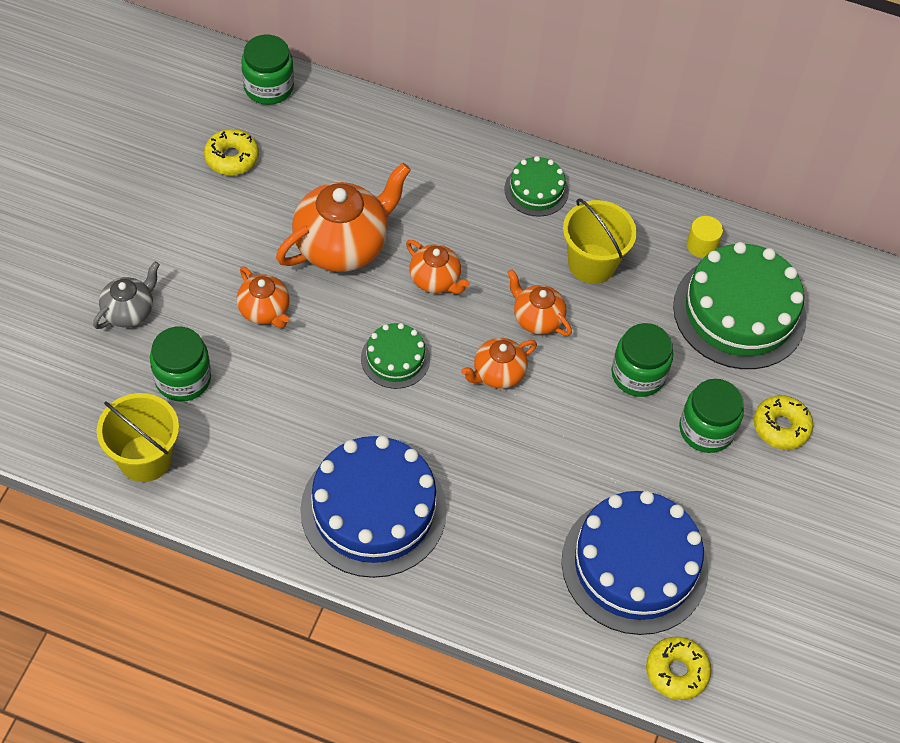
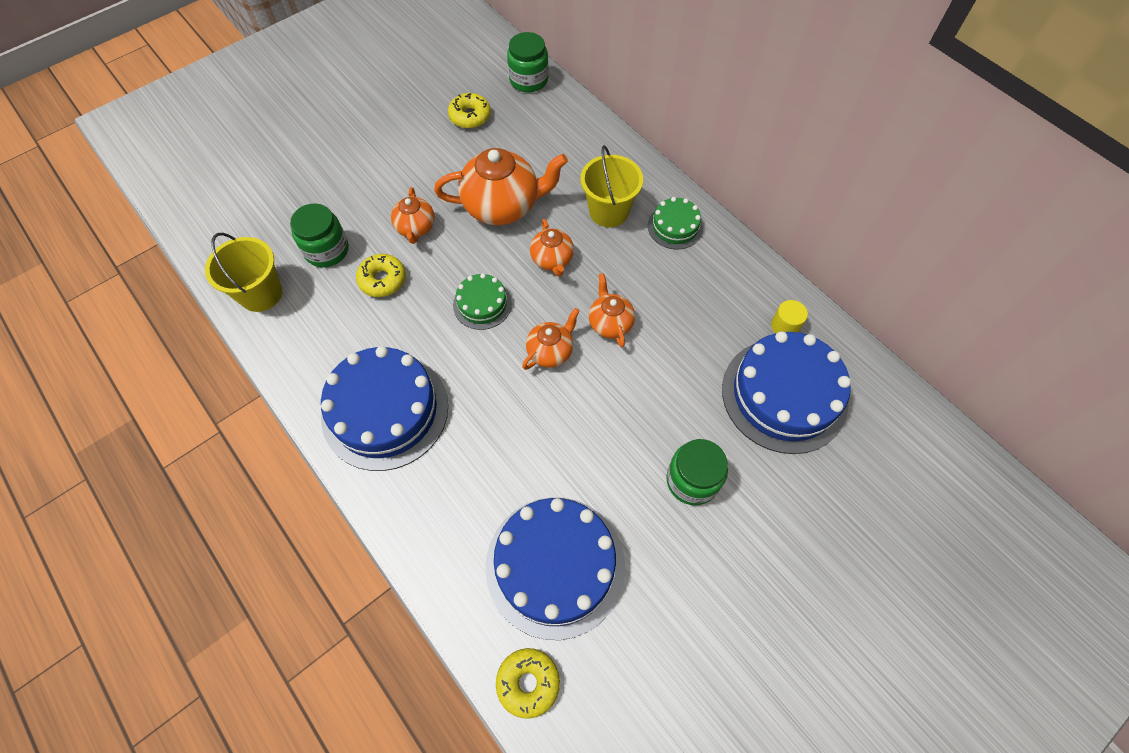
camera: 35 degrees right, 5 degrees up
(129, 311) = (327, 189): grey teapot -> none
(497, 373) = (550, 351): orange teapot -> orange teapot turned 135 degrees clockwise
(592, 264) = (682, 300): yellow bucket -> yellow bucket (608, 211)
(638, 374) = (663, 406): green jar -> none
(739, 312) = (784, 395): green cake -> blue cake
(781, 427) = (761, 511): yellow donut -> yellow donut (382, 280)

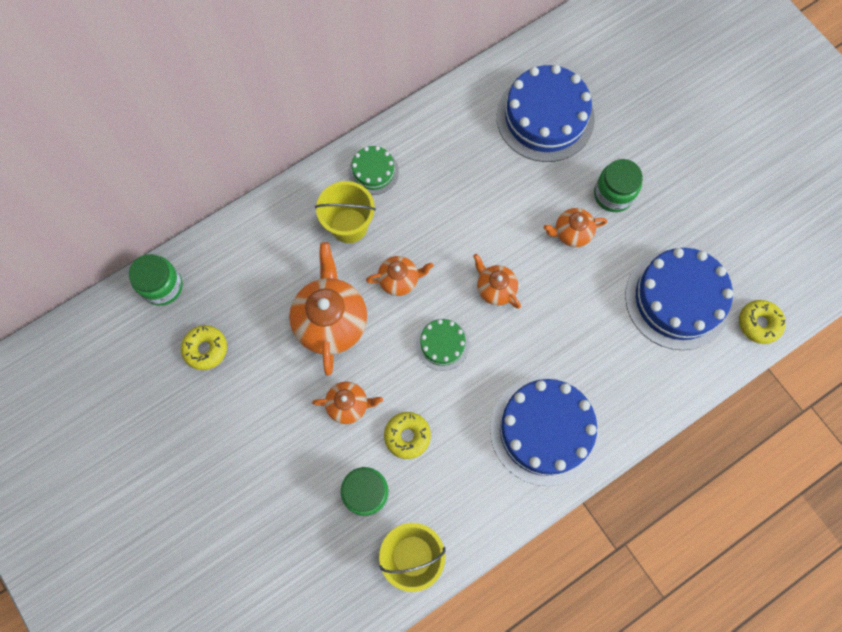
camera: 85 degrees left, 10 degrees up
(610, 323) = (470, 238): orange teapot -> orange teapot (571, 233)
(785, 326) = (483, 104): yellow cylinder -> none

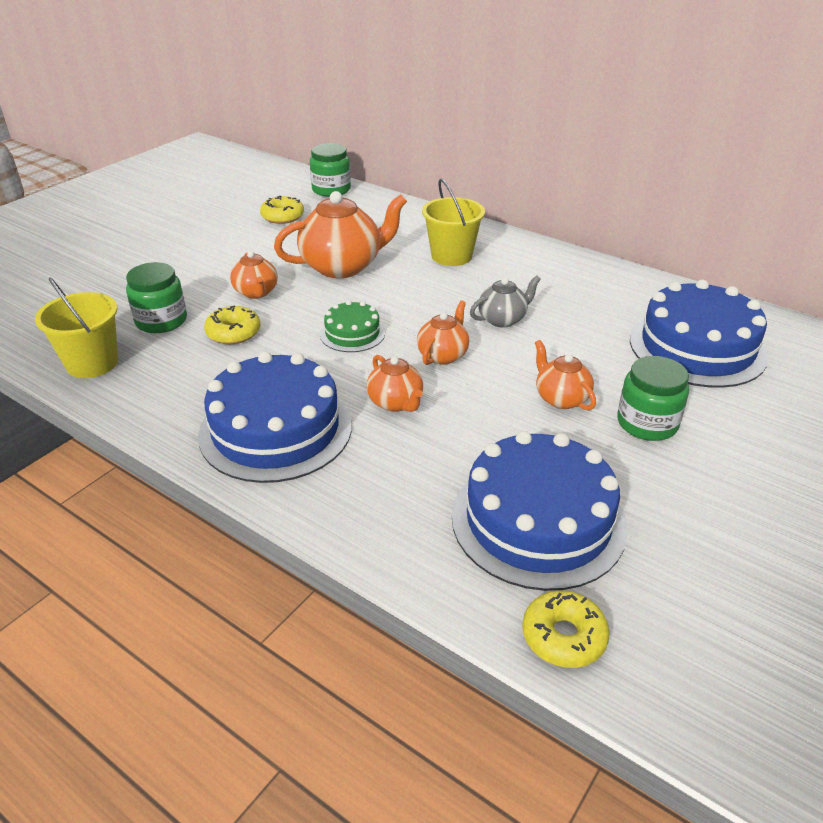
camera: 70 degrees right, 35 degrees down
(373, 171) = (521, 257): green cake -> none
(399, 280) = (412, 294): orange teapot -> orange teapot (396, 403)
(463, 228) = (503, 319): none -> grey teapot

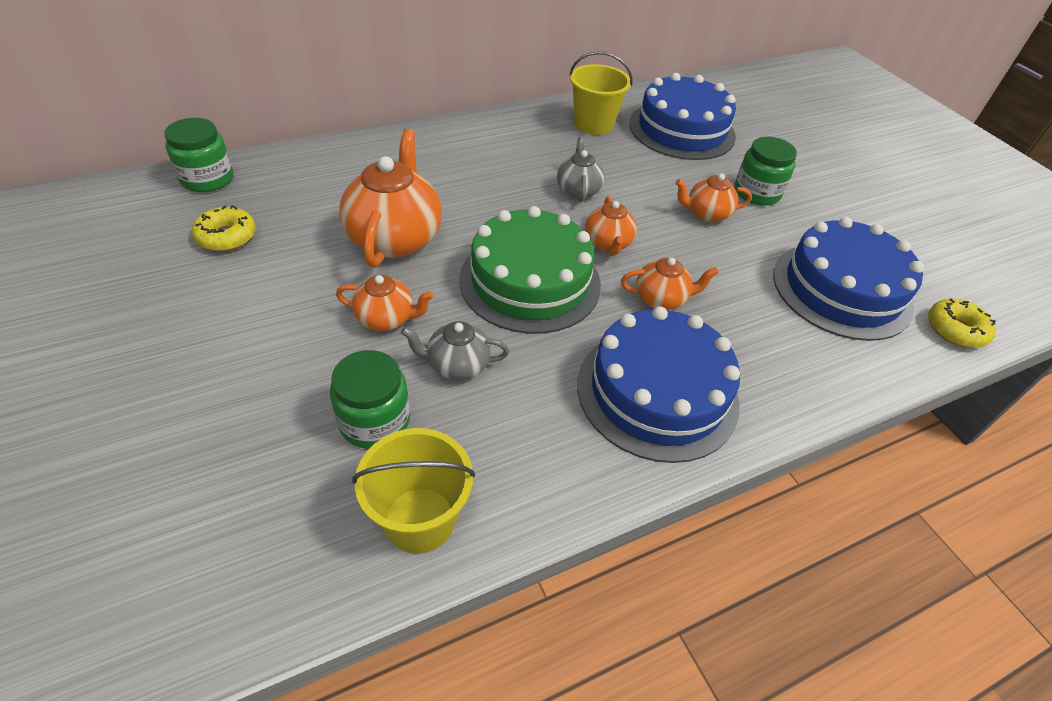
camera: 65 degrees left, 10 degrees up
(233, 333) = (457, 365): yellow donut -> grey teapot
(352, 333) = (530, 281): green cake -> green cake, size x1.99
(443, 355) = (607, 243): orange teapot -> orange teapot turned 150 degrees counterclockwise
(451, 256) = (446, 168): yellow bucket -> yellow bucket (593, 124)

